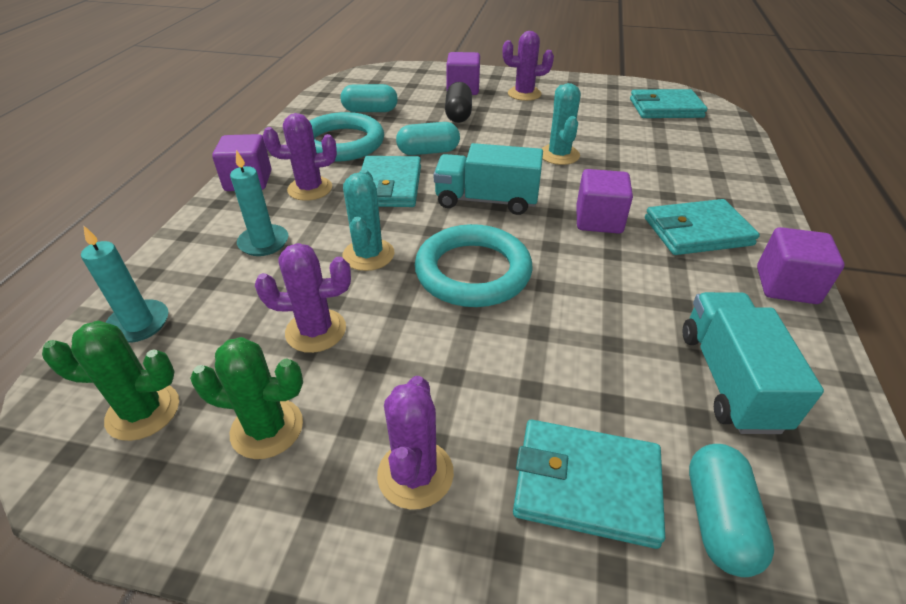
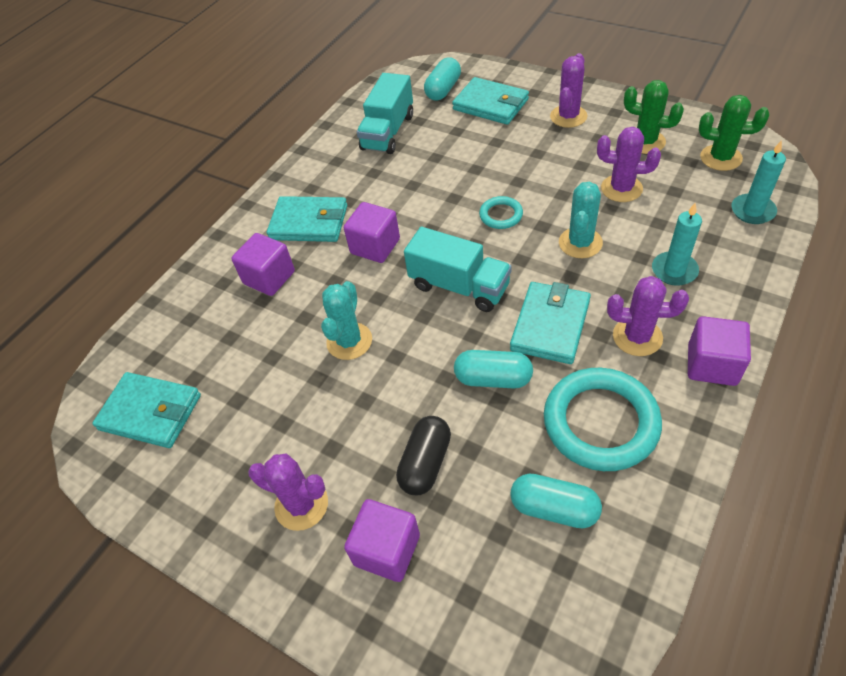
camera: 155 degrees left, 10 degrees up
(473, 272) = (501, 215): turquoise ring -> turquoise ring, size x0.49
(786, 285) = (297, 174): purple cube -> purple cube (269, 278)

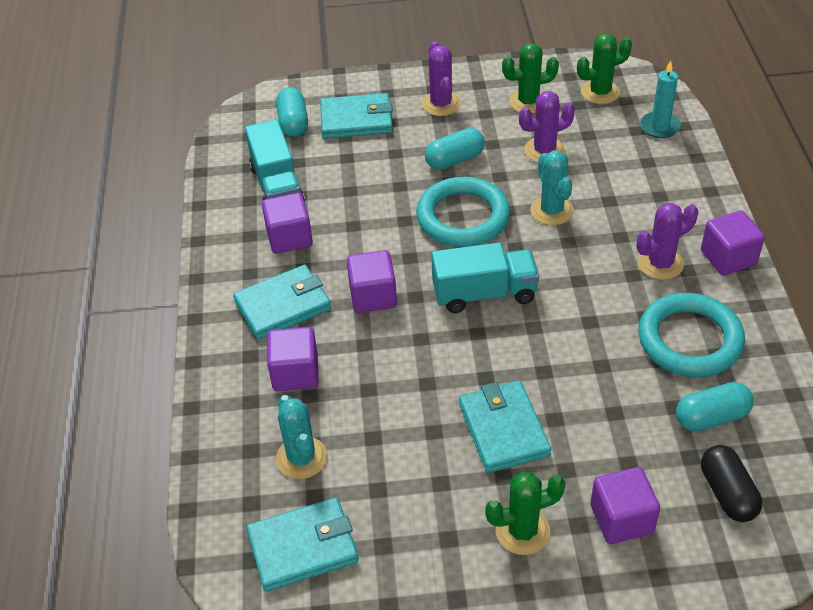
camera: 40 degrees left, 5 degrees down
(301, 505) = (522, 531): purple cactus -> green cactus
(349, 341) = (432, 387): turquoise cactus -> turquoise cactus (301, 458)
(360, 174) = (289, 238): none -> purple cube
(425, 463) = (590, 442): black capsule -> black capsule (727, 493)
(493, 379) = (582, 351): turquoise capsule -> turquoise capsule (455, 160)
(501, 215) = (463, 217): turquoise ring -> turquoise ring, size x2.05
(550, 325) = (588, 288): turquoise wallet -> turquoise wallet (503, 429)
(674, 270) = (643, 200): turquoise candle -> none

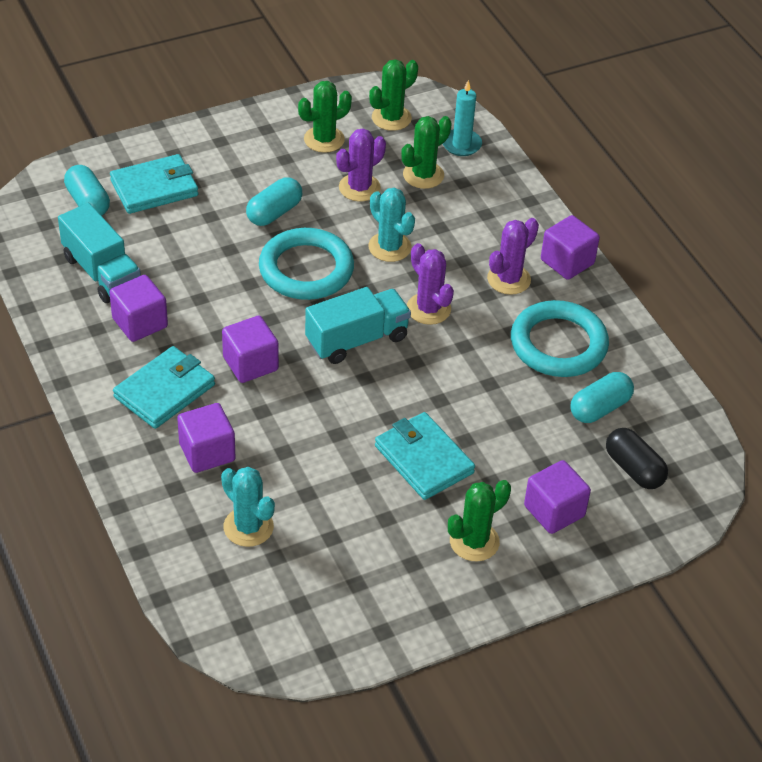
camera: 25 degrees left, 0 degrees up
(303, 547) = (285, 603): turquoise wallet -> none
(441, 104) = (236, 156): purple cactus -> purple cactus (428, 309)
(611, 149) = (423, 175): none -> green cactus

